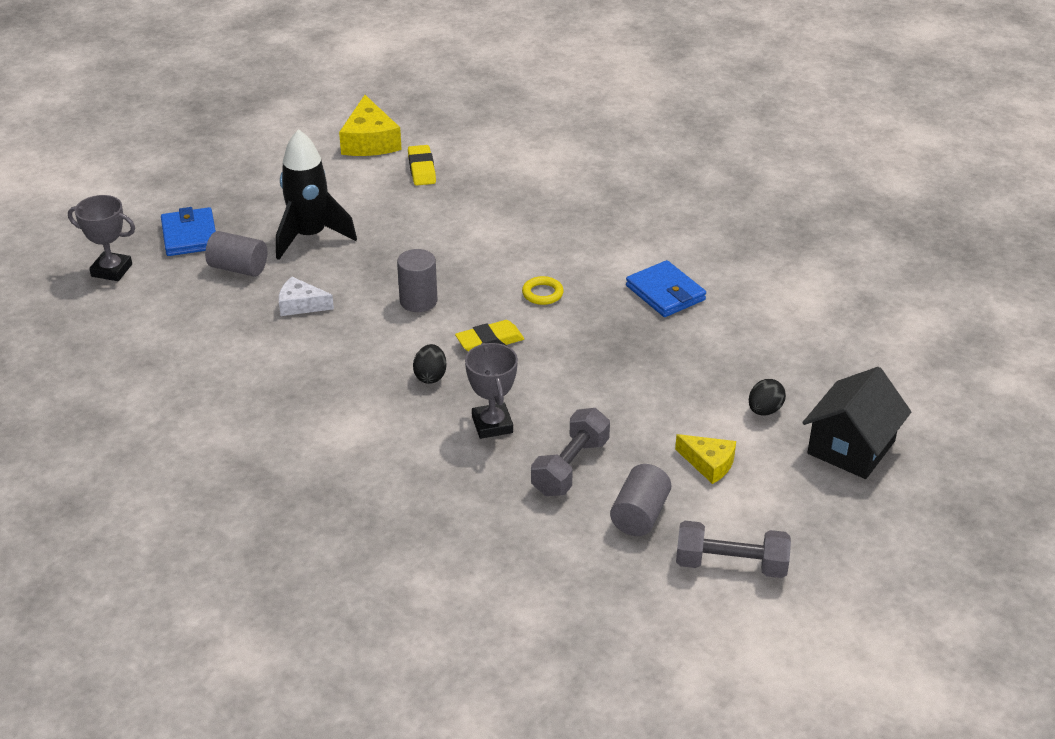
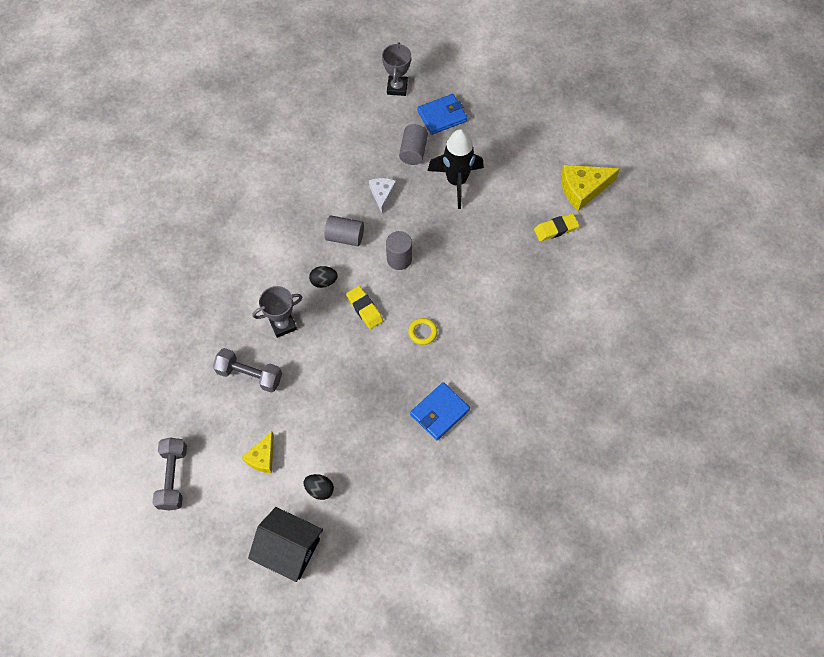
camera: 80 degrees right, 25 degrees up
(640, 515) = (211, 420): grey cylinder -> grey cylinder (345, 237)

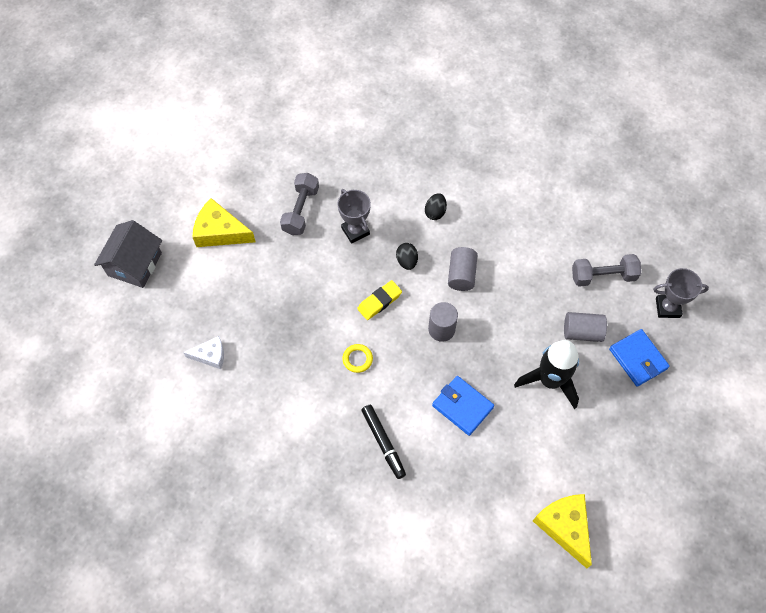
camera: 85 degrees right, 0 degrees up
(173, 477) = (201, 166): grey dumbbell -> grey dumbbell (603, 276)
(262, 457) = (220, 232): yellow cheese -> yellow cheese, size x1.64
(289, 549) = (135, 264): black house -> grey house
(319, 489) = (189, 282): black egg -> black egg (435, 212)
(382, 194) = (519, 305): white cheese -> white cheese (210, 355)
(439, 412) = (269, 382): blue wallet -> blue wallet (462, 406)
(506, 316) = (383, 443): none -> black marker
(555, 229) = (502, 495): yellow eraser -> none

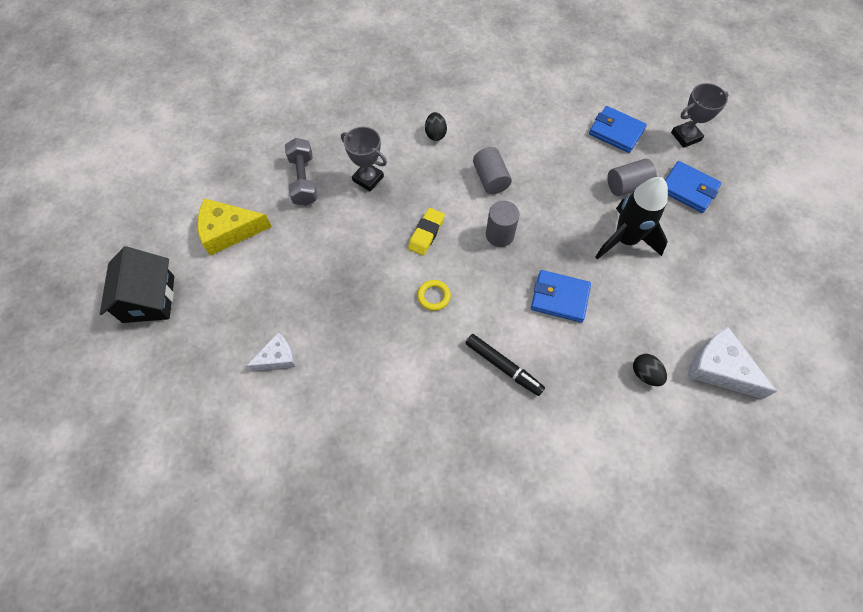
camera: 25 degrees left, 0 degrees up
(135, 264) = (149, 299): grey house -> black house
(407, 261) = (432, 187): black egg -> black egg (645, 374)
(565, 527) = (719, 368): yellow cheese -> white cheese
(603, 276) = (616, 132): grey dumbbell -> blue wallet

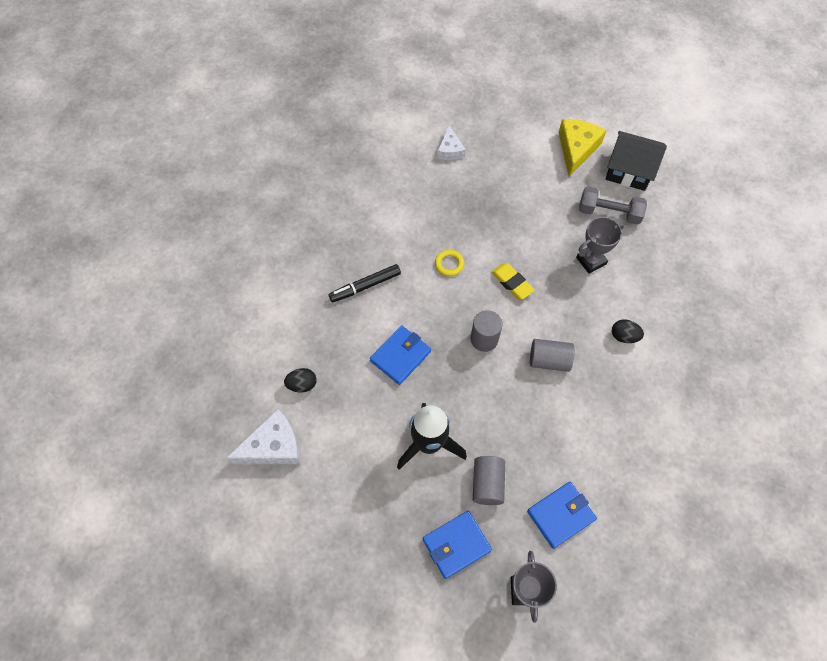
camera: 115 degrees right, 0 degrees up
(149, 299) = (536, 90): black house -> black house (629, 171)

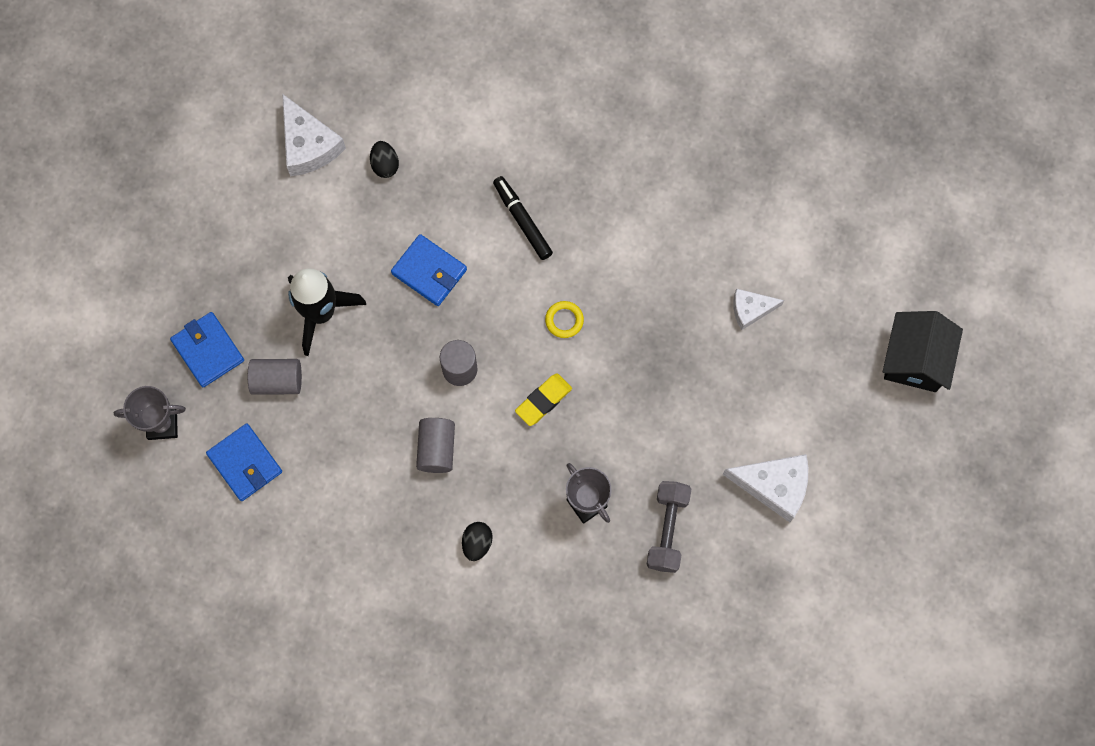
camera: 85 degrees right, 10 degrees up
(576, 149) = (774, 486): yellow cheese -> white cheese
(629, 171) = (744, 560): black house -> black house (915, 359)

